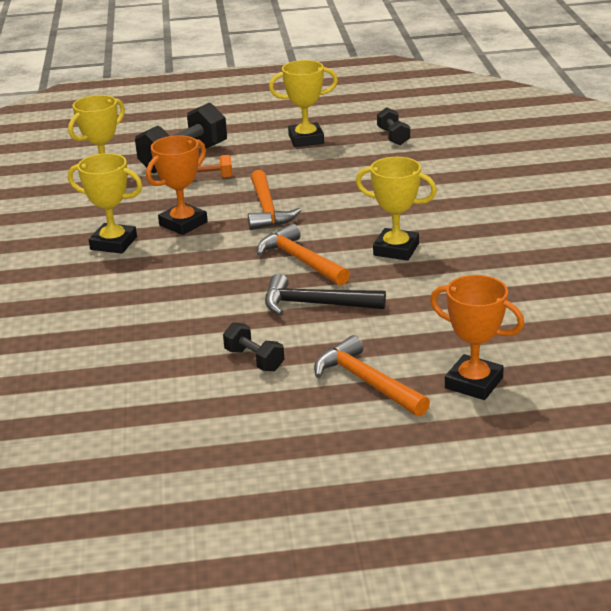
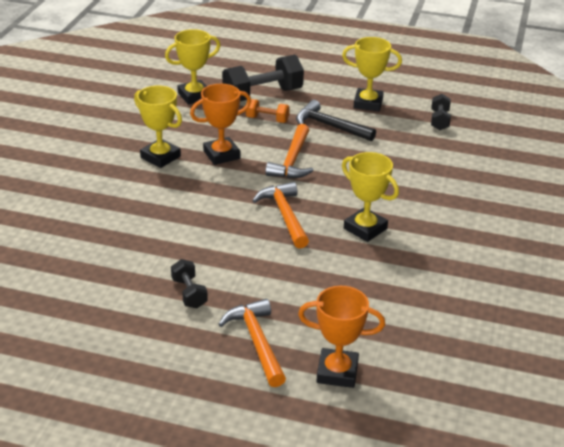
camera: 20 degrees right, 5 degrees up
(315, 304) = (268, 259): black hammer -> black hammer (330, 126)
(473, 383) = (337, 372): orange trophy -> orange trophy turned 45 degrees counterclockwise

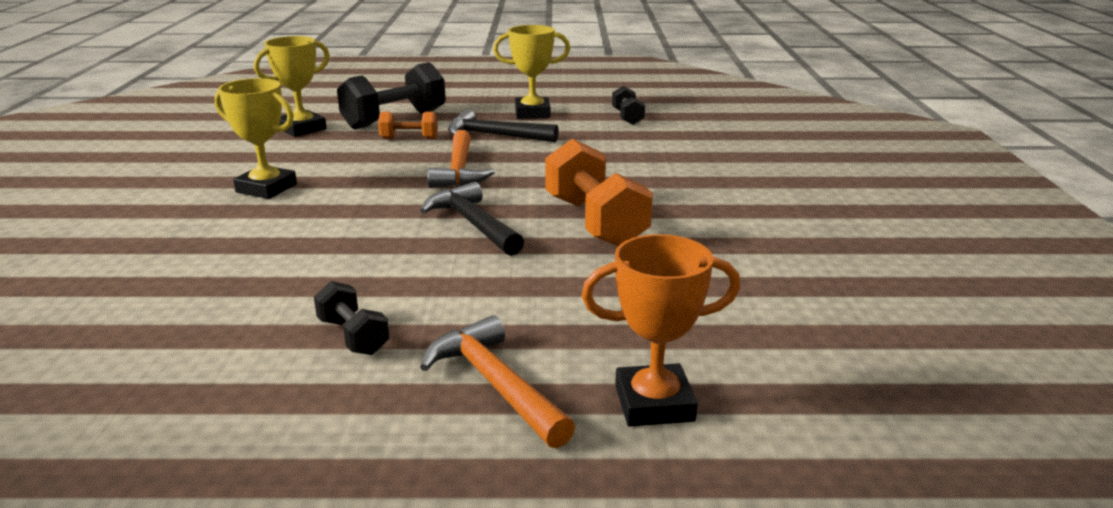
camera: 15 degrees left, 10 degrees down
(221, 155) = (357, 176): orange trophy -> none
(285, 215) = (473, 224): orange hammer -> black hammer
(365, 228) = (595, 222): yellow trophy -> orange dumbbell

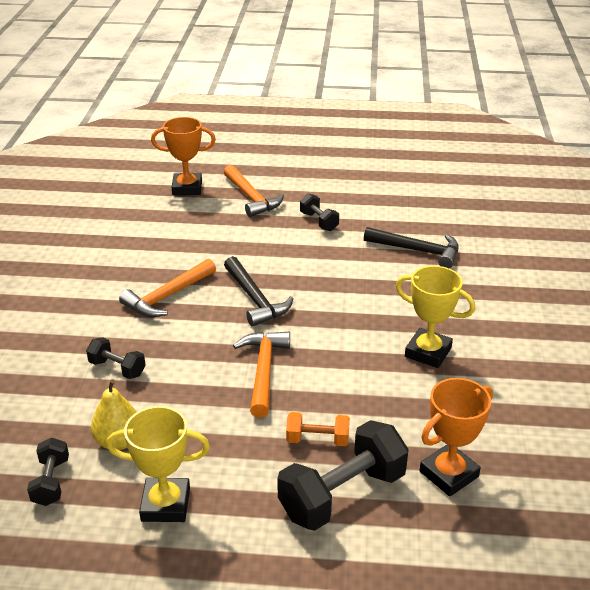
camera: 175 degrees left, 10 degrees up
(302, 129) = (449, 474): yellow trophy -> orange trophy
(495, 135) = (222, 441): black hammer -> black hammer (417, 251)
(586, 133) = (119, 441): none -> yellow pear
(595, 222) = (167, 296): orange dumbbell -> orange hammer
(617, 167) = (117, 368): none -> black dumbbell

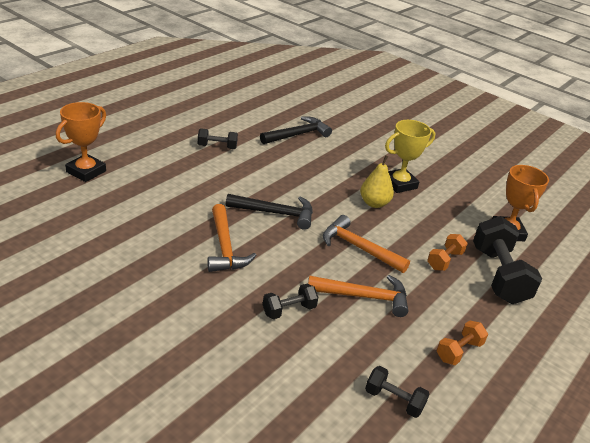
camera: 60 degrees left, 0 degrees up
(119, 441) = (376, 346): yellow pear -> yellow pear (374, 203)
(165, 504) = (458, 351): yellow trophy -> orange dumbbell
(251, 198) = (146, 154): orange hammer -> orange hammer (364, 297)

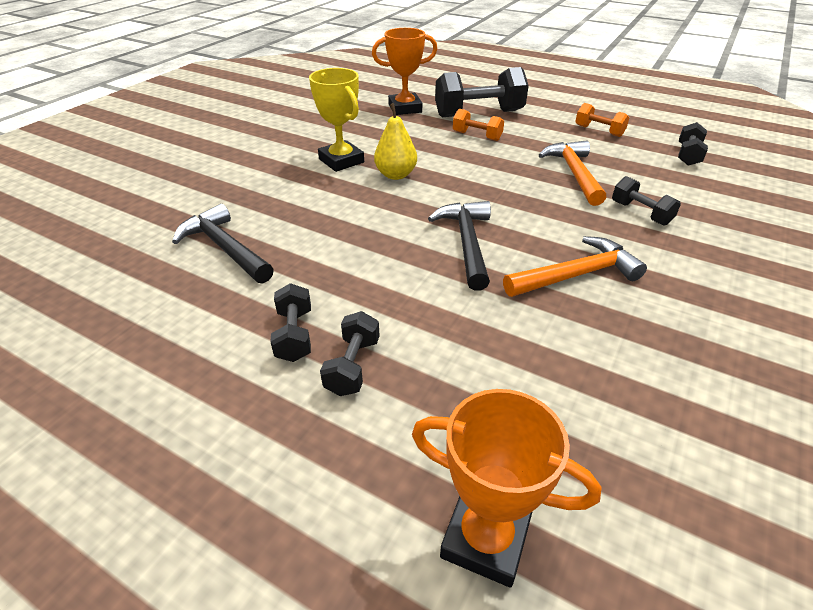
camera: 95 degrees left, 5 degrees up
(188, 158) = (353, 366): none -> black dumbbell
(359, 248) = (494, 180): orange hammer -> none

